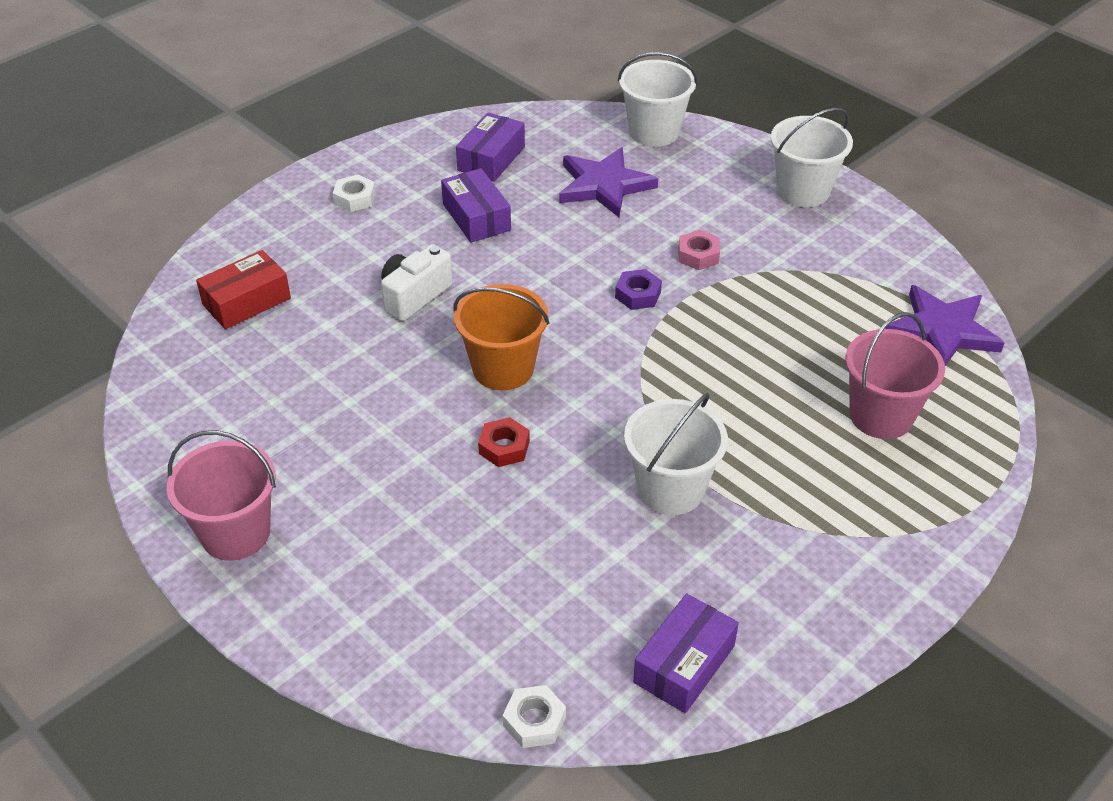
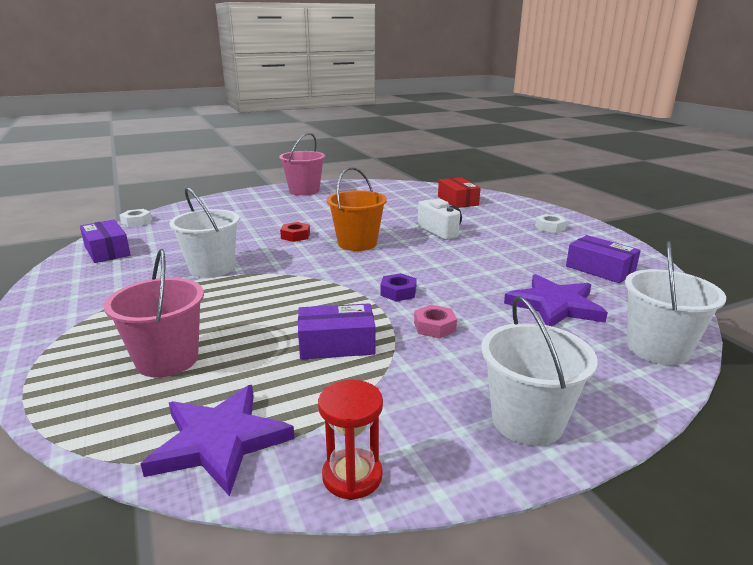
camera: 110 degrees right, 20 degrees down
(476, 217) = (519, 255): purple box -> purple box (336, 344)
(918, 257) = (352, 476): none -> red hourglass

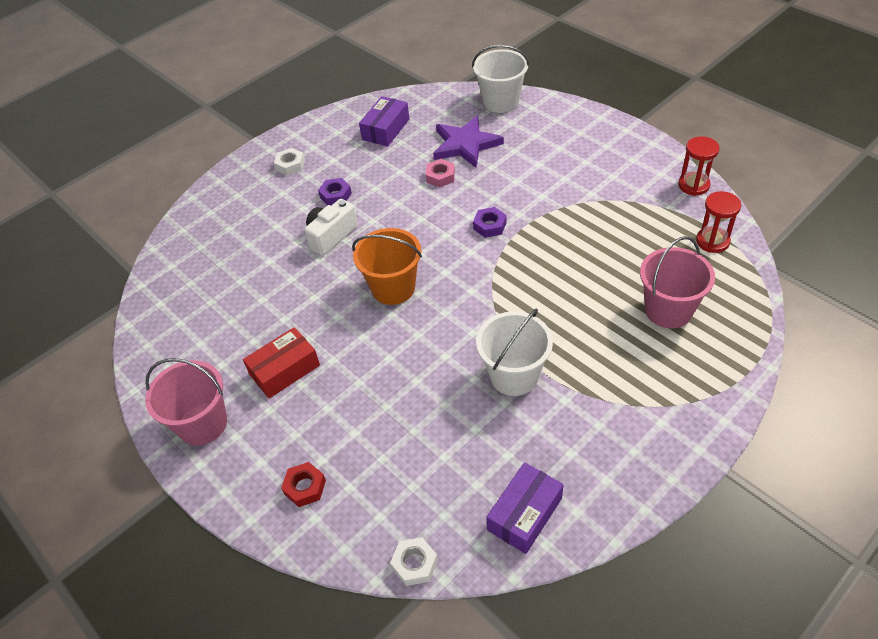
camera: 105 degrees left, 25 degrees up
(219, 441) = (712, 241): purple star -> red hourglass
(295, 236) = (394, 348): red nut -> red nut (305, 487)
(336, 344) = (588, 232): purple box -> none
(434, 327) = (533, 193): pink nut -> pink nut (440, 176)
(457, 201) = (214, 247): red box -> red box (285, 370)
(494, 238) = (335, 195): none -> purple nut
(527, 421) = (608, 139): white bucket -> none

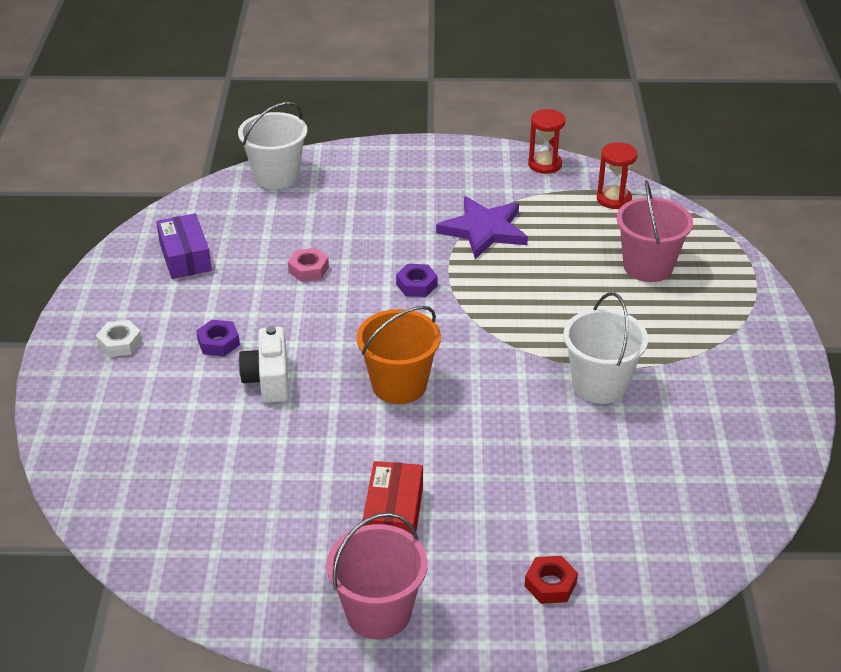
camera: 50 degrees left, 10 degrees down
(414, 564) = (713, 565): white nut -> none
(465, 144) = (294, 229): purple star -> purple star (484, 230)
(524, 514) = (740, 471): purple box -> none

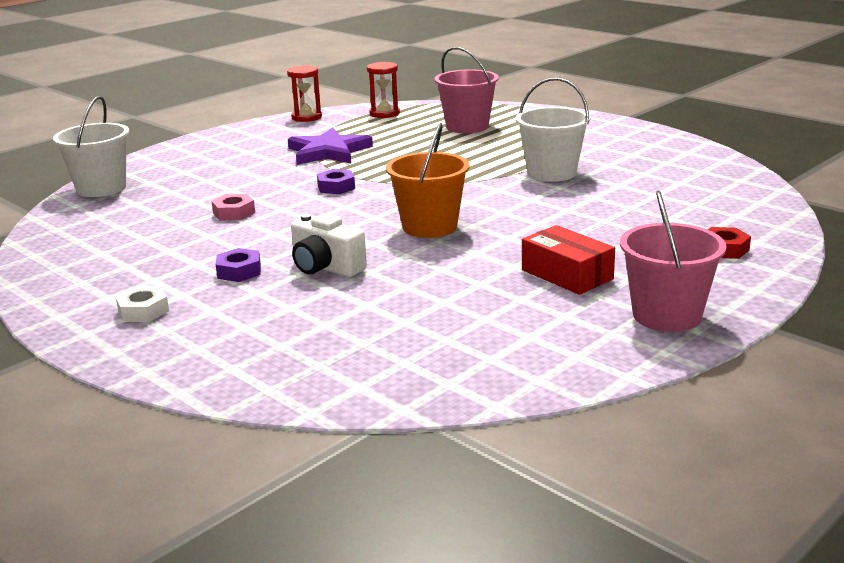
camera: 45 degrees left, 15 degrees down
(185, 257) = (104, 249): purple box -> none

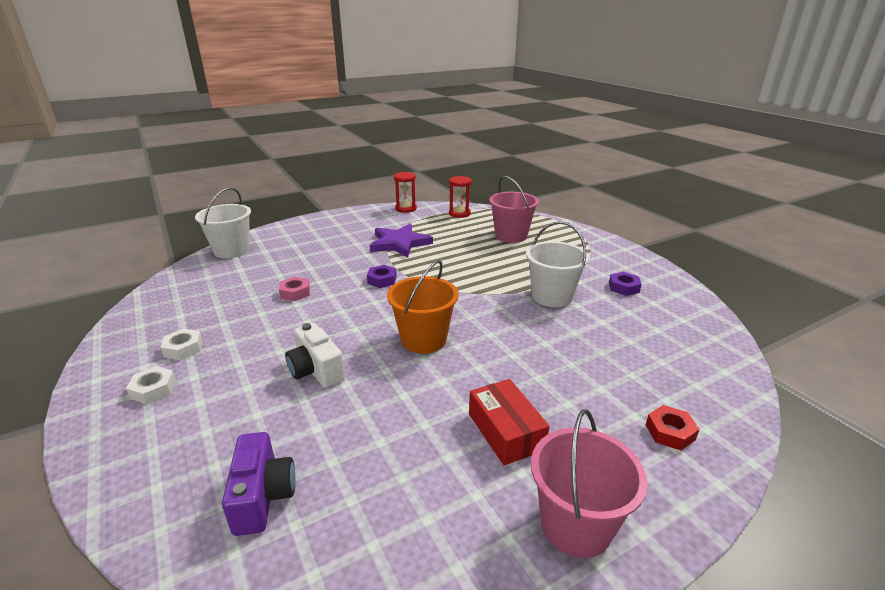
camera: 15 degrees right, 5 degrees up
(141, 277) = (183, 348): none -> white nut
(239, 271) = (252, 359): purple nut -> purple nut (623, 287)
(354, 353) = (263, 496): none -> purple camera

